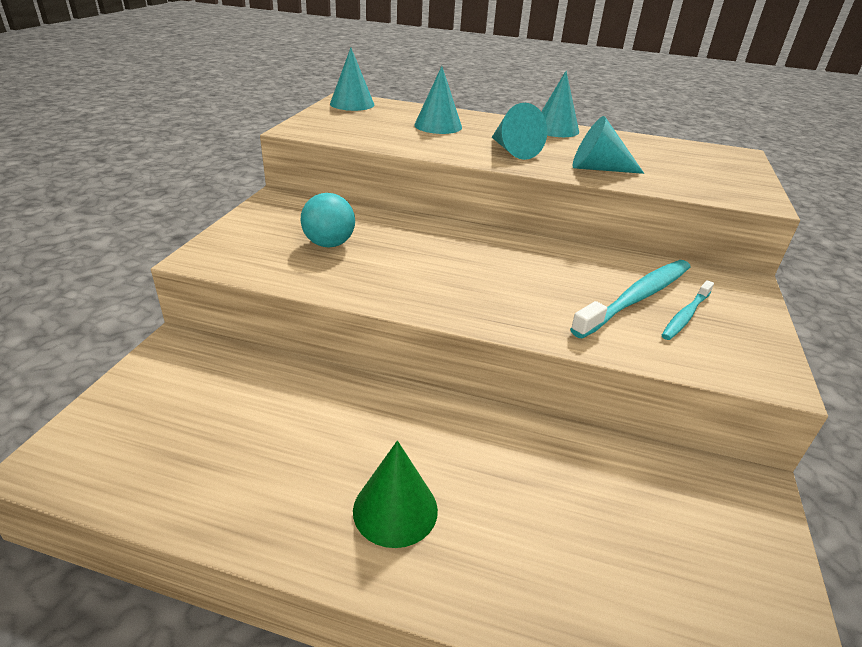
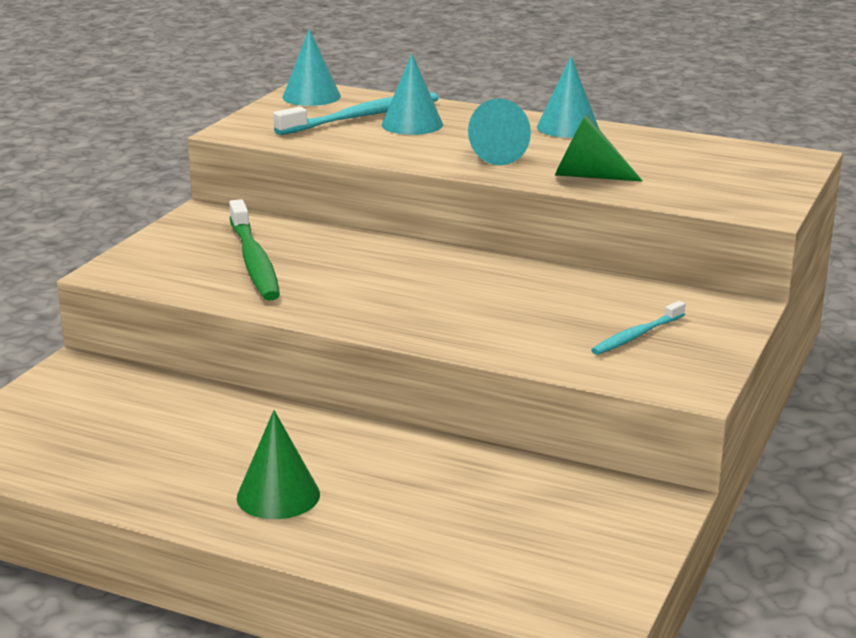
camera: 10 degrees right, 10 degrees down
(329, 244) = (254, 261): turquoise ball -> green toothbrush
(598, 169) = (587, 176): turquoise cone -> green cone
(637, 298) = (590, 319): turquoise toothbrush -> turquoise toothbrush (362, 117)

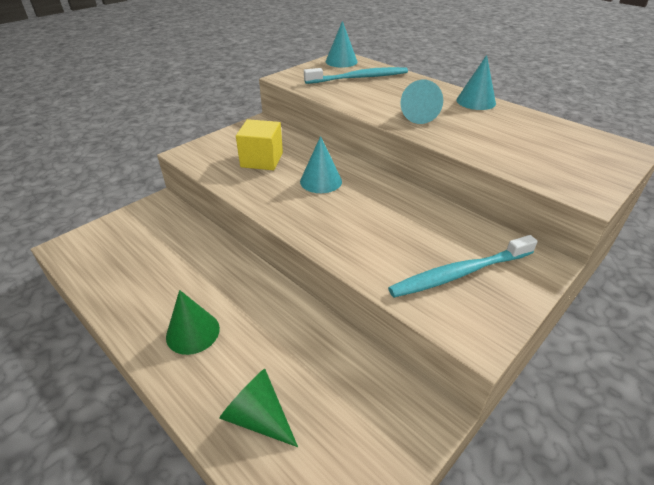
camera: 20 degrees right, 15 degrees up
(254, 261) = (262, 160): green toothbrush -> yellow cube
(412, 124) = (383, 86): turquoise cone -> turquoise cone (321, 181)
(587, 176) = (470, 141): green cone -> green cone (258, 417)
(636, 335) = (459, 273): turquoise toothbrush -> turquoise toothbrush, size x1.76

